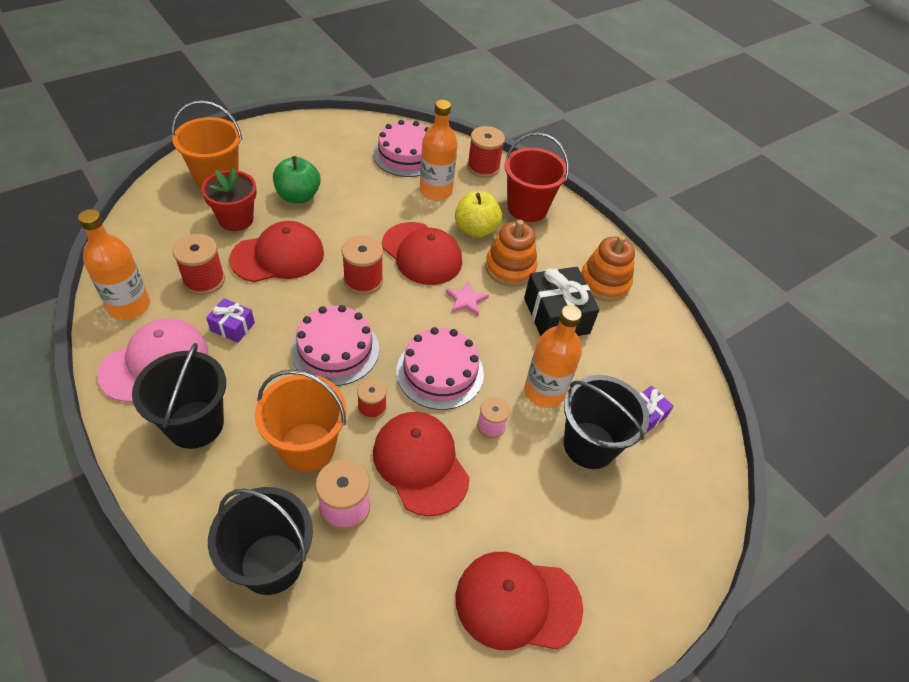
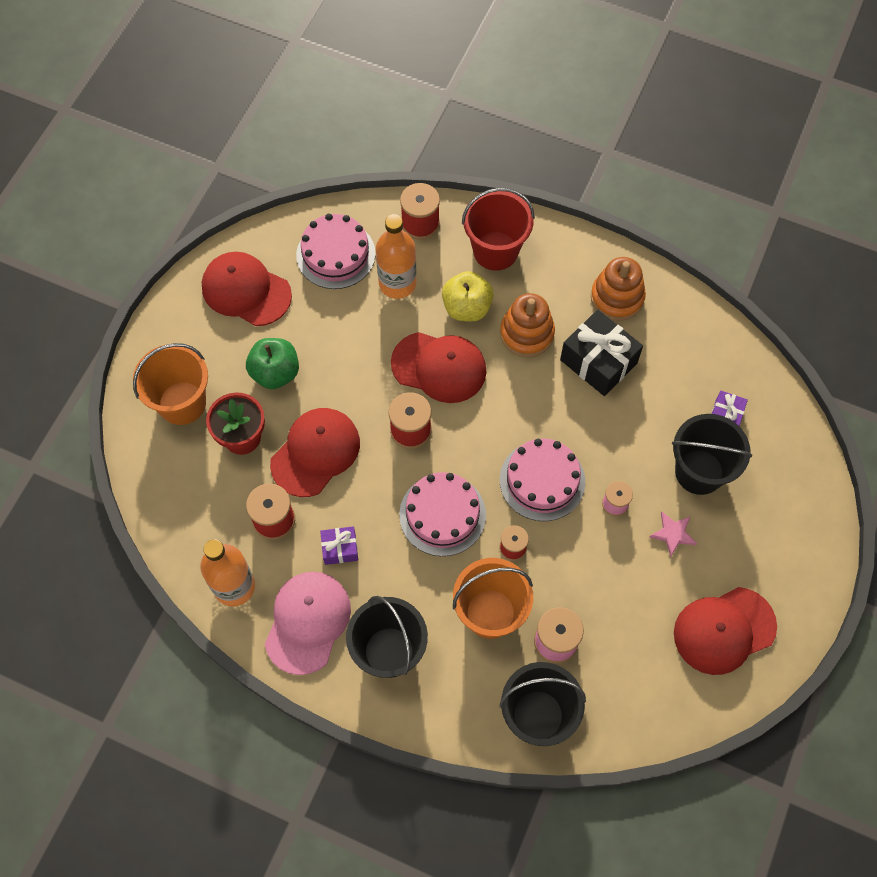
camera: 25 degrees left, 15 degrees up
(420, 463) = (585, 571): red cap -> red cap (246, 291)
(466, 300) = (513, 394): pink star -> pink star (673, 534)
(544, 392) = (635, 445): orange bottle -> none

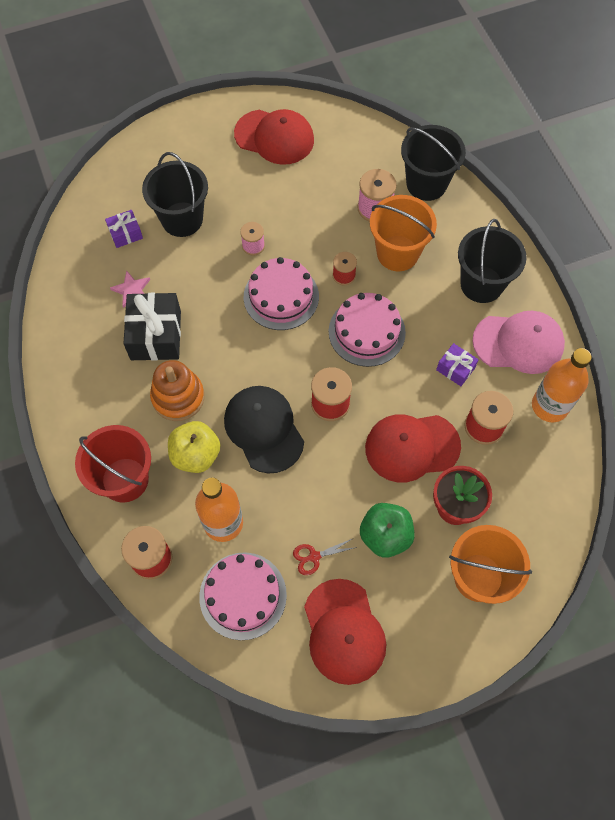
camera: 135 degrees left, 0 degrees up
(307, 622) = (518, 343): pink cap -> pink cap turned 150 degrees counterclockwise
(312, 317) = (314, 557): none -> red scissors
(439, 367) = (264, 429): red cap -> black cap
(617, 298) = (89, 365): orange stacking toy -> none
(673, 534) = (240, 202): pink star -> pink star (132, 290)

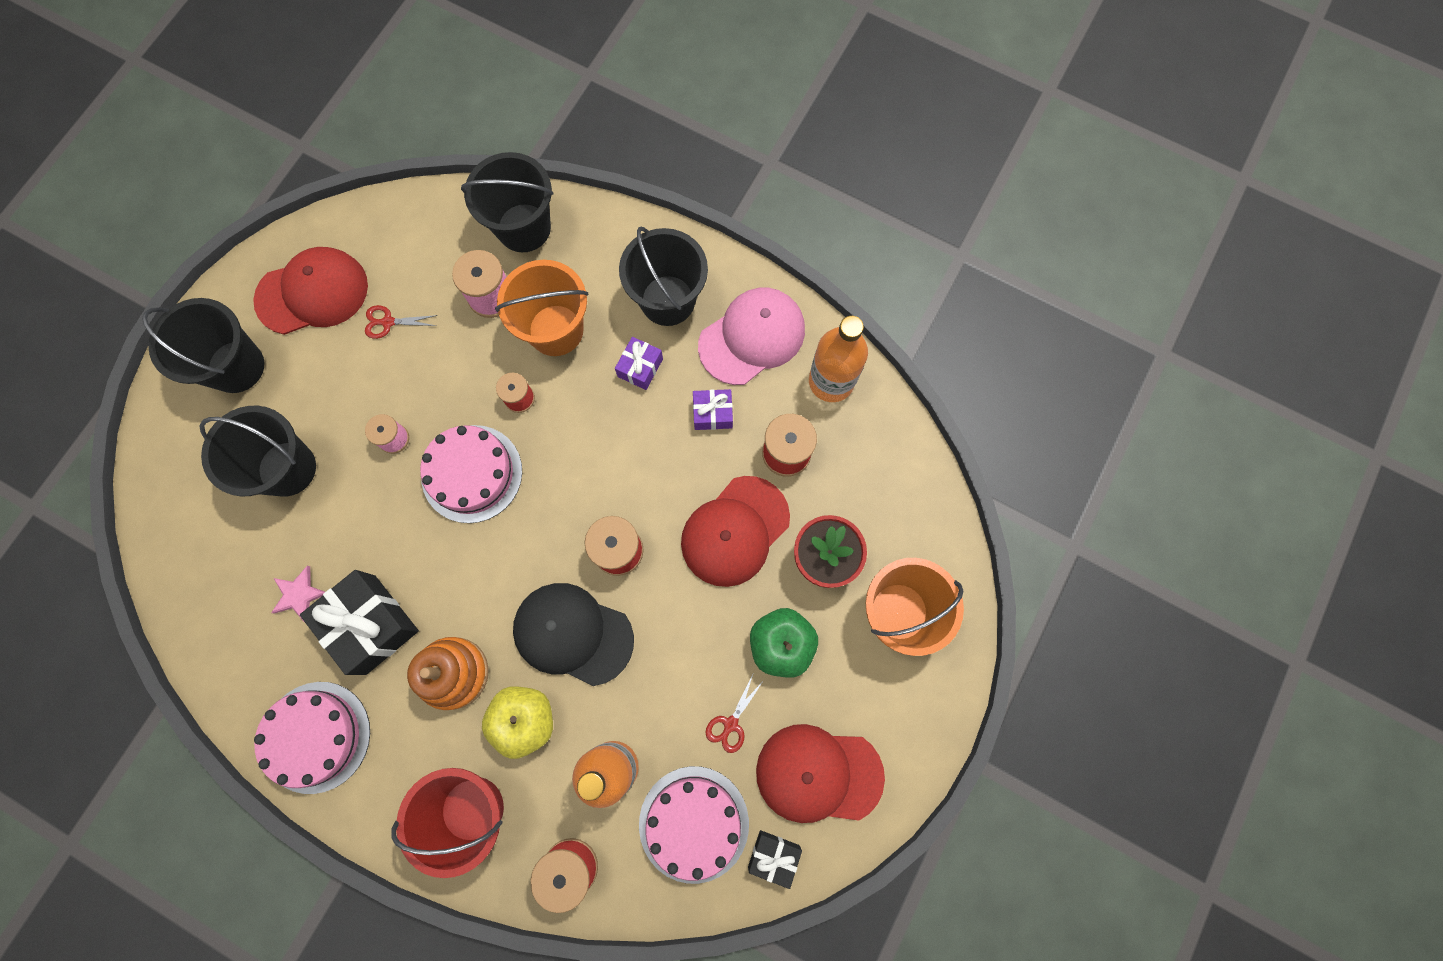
camera: 40 degrees left, 10 degrees up
(125, 234) = (235, 535): purple gift -> purple gift (640, 367)
(200, 147) = (236, 366): none -> black bucket
(275, 656) = (773, 856): none -> black gift
(303, 181) = (388, 322): none -> red scissors
(344, 631) = (818, 774): red cap -> red cap turned 150 degrees clockwise
(366, 332) = (593, 443): pink cake -> pink cake (316, 737)

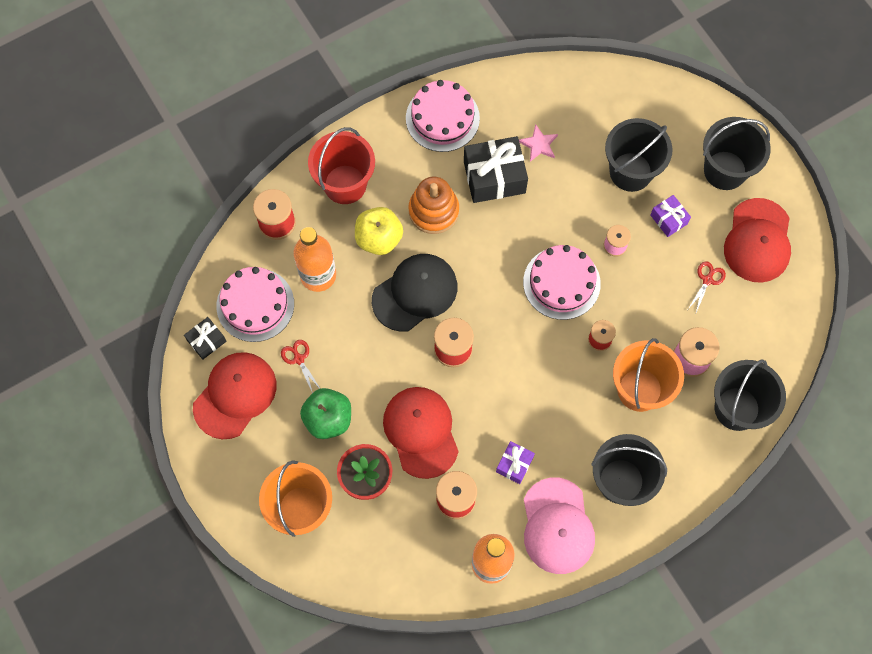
camera: 120 degrees right, 5 degrees down
(640, 367) = (578, 433): purple gift -> purple gift (668, 219)

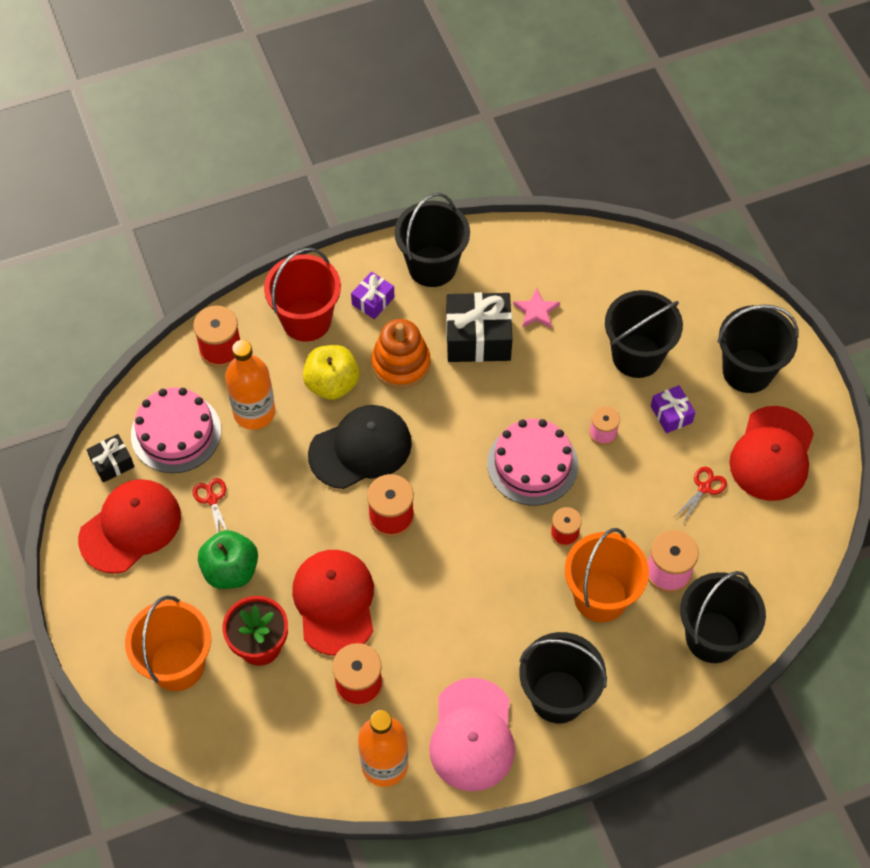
camera: 10 degrees right, 10 degrees down
(442, 118) = (432, 266): pink cake -> black bucket
(514, 464) = (436, 657): purple gift -> purple gift (373, 301)

